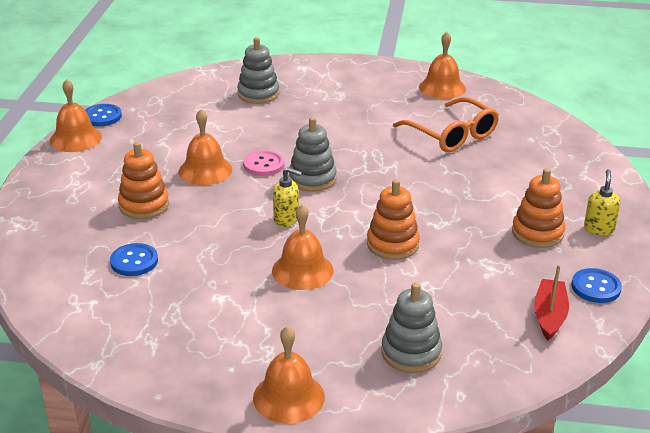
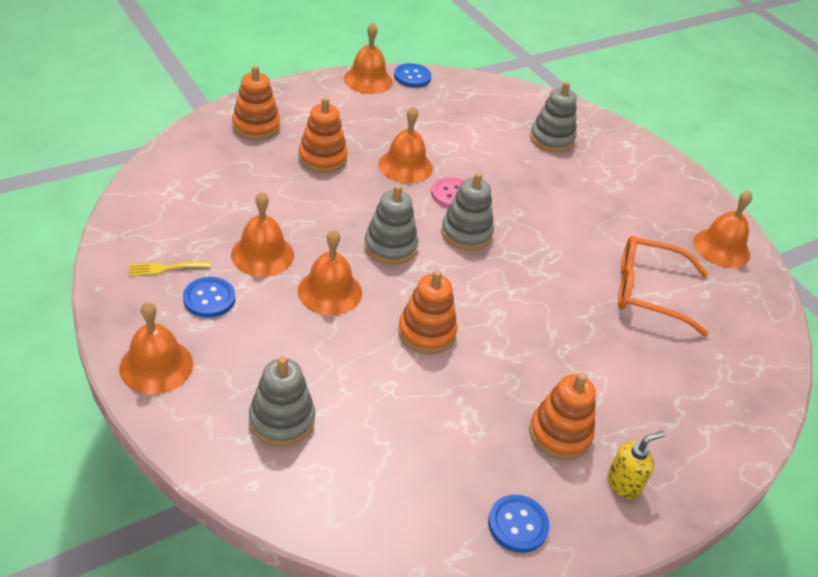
camera: 45 degrees right, 10 degrees up
(56, 221) = (256, 126): none -> orange stacking toy
(134, 261) = (247, 190): blue button -> blue button (209, 299)
(178, 346) = (165, 268): none -> yellow fork
(222, 286) = (262, 254): none -> orange bell
(286, 219) = (390, 246): yellow soap dispenser -> grey stacking toy
(451, 134) = (649, 292): orange glasses -> orange glasses turned 90 degrees clockwise
(549, 315) = (432, 504): red boat -> none

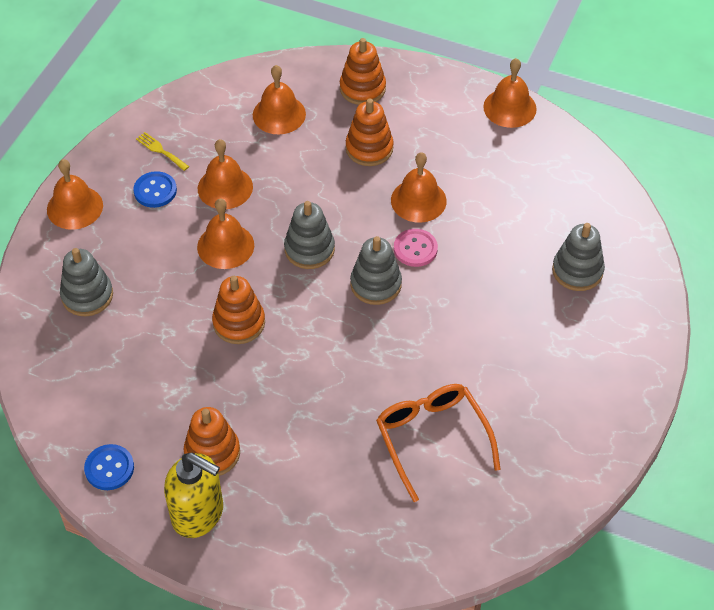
camera: 60 degrees right, 10 degrees up
(412, 77) = (552, 130): blue button -> none
(624, 484) = (198, 514): yellow soap dispenser -> yellow soap dispenser, size x1.78
(721, 248) = (555, 467): orange bell -> orange bell (279, 114)

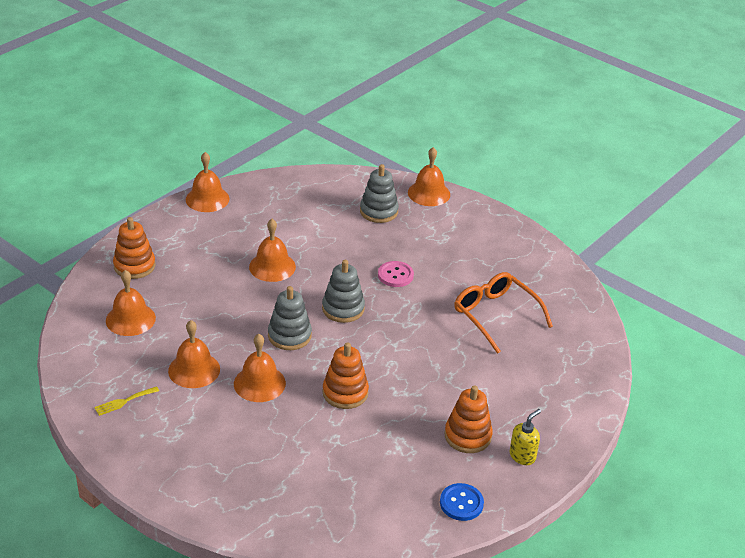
camera: 75 degrees left, 15 degrees down
(75, 207) = (157, 474): orange bell -> orange bell (429, 193)
(87, 295) = (269, 484): grey stacking toy -> none
(155, 191) = (170, 415): blue button -> none
(198, 514) = (522, 456): yellow soap dispenser -> yellow soap dispenser, size x0.56
(369, 148) = (202, 278): orange stacking toy -> none
(415, 249) = (319, 280): pink button -> pink button (395, 275)
(432, 439) = (496, 316): orange glasses -> orange glasses turned 60 degrees clockwise

